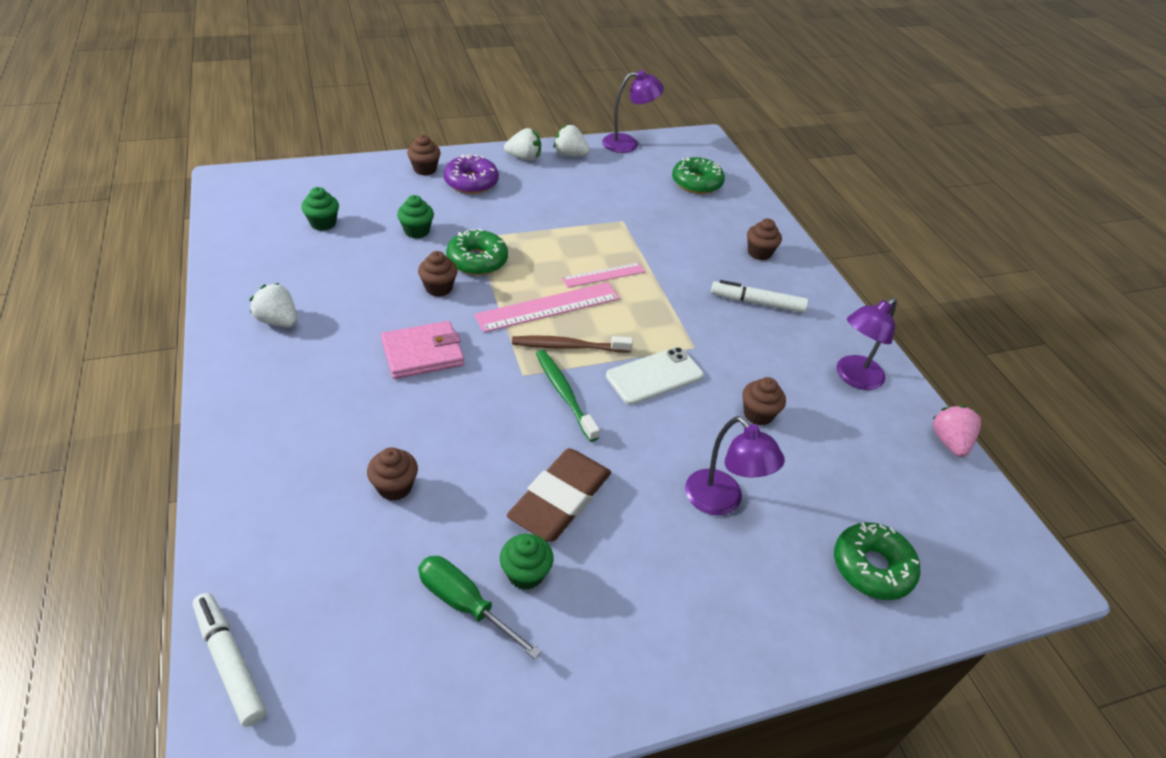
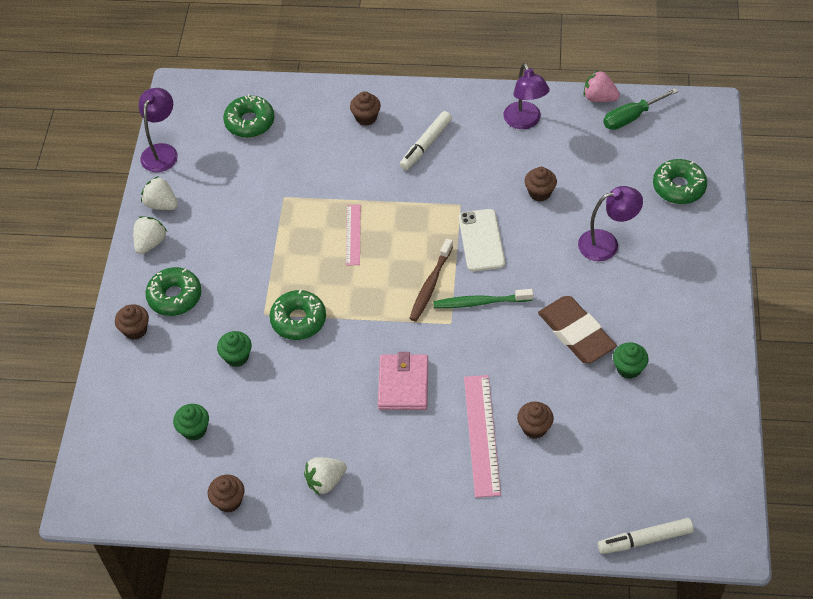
camera: 60 degrees left, 10 degrees up
(438, 288) = (325, 356): brown cupcake -> brown cupcake (229, 501)
(465, 604) = (641, 407): green screwdriver -> green screwdriver (631, 117)
(471, 182) = (175, 296): purple donut -> green donut
(548, 307) = (379, 285): pink ruler -> pink ruler (482, 435)
(570, 155) = (161, 204): white strawberry -> white strawberry turned 75 degrees clockwise

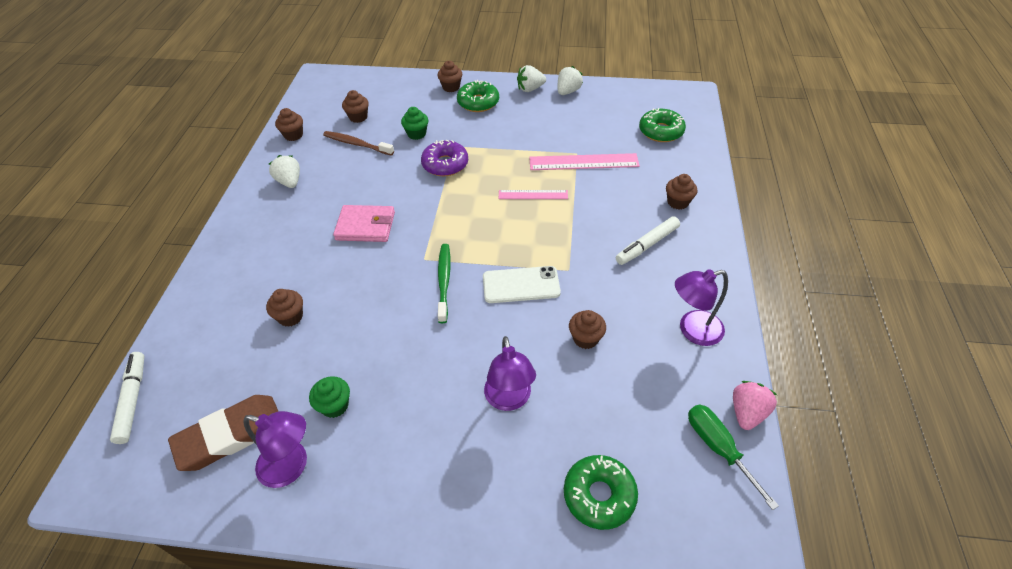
camera: 90 degrees right, 5 degrees down
(150, 243) = (530, 89): white strawberry -> white strawberry turned 135 degrees clockwise
(162, 151) = (622, 89): purple lamp -> purple lamp (292, 466)
(194, 430) = (358, 117): green cupcake -> brown cupcake
(298, 320) = (445, 164): green donut -> purple donut
(426, 145) = (647, 245): white marker -> white marker turned 75 degrees counterclockwise
(430, 285) = (470, 245): brown toothbrush -> brown toothbrush (357, 144)
(482, 435) = (297, 277): pink ruler -> pink ruler (583, 162)
(576, 333) = (391, 359): brown eraser -> brown eraser (230, 435)

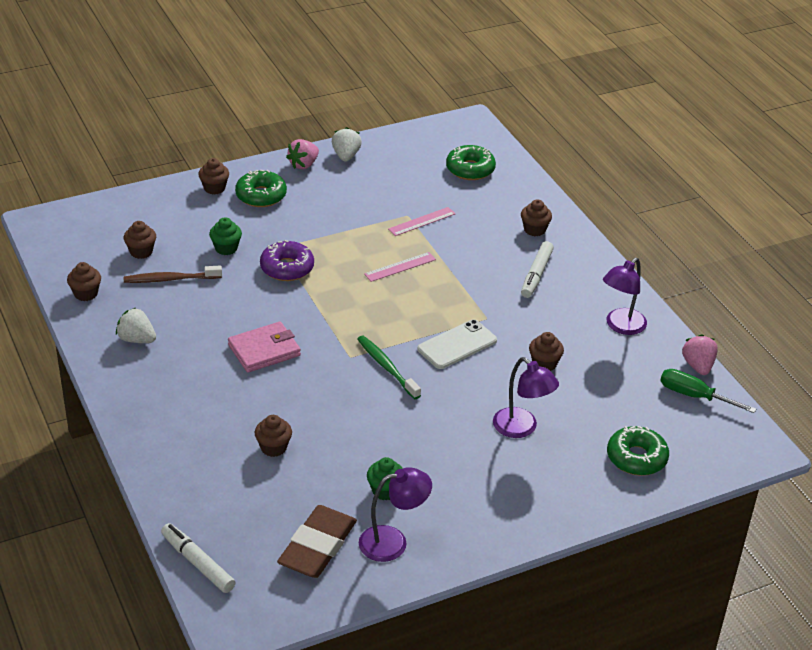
camera: 35 degrees left, 10 degrees down
(530, 89) = (303, 165): white strawberry -> pink strawberry
(583, 162) = (422, 221): pink ruler -> pink ruler, size x0.61

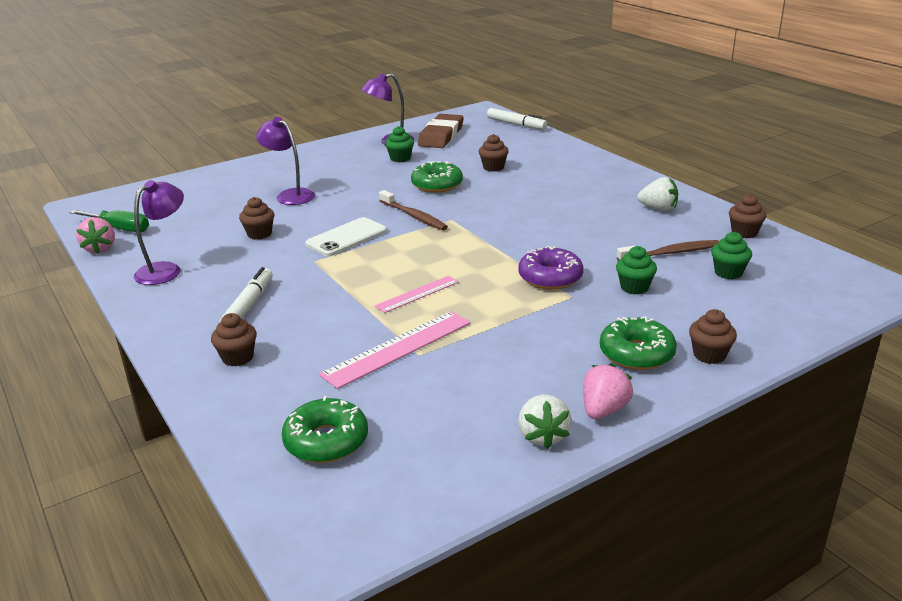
camera: 175 degrees right, 10 degrees down
(141, 252) = (728, 272): brown cupcake -> green cupcake
(264, 350) = (534, 214): pink wallet -> none
(387, 367) = (414, 216): green toothbrush -> brown toothbrush
(422, 221) = (397, 348): pink ruler -> pink ruler, size x1.64
(636, 458) = (196, 190): green donut -> green donut (437, 185)

